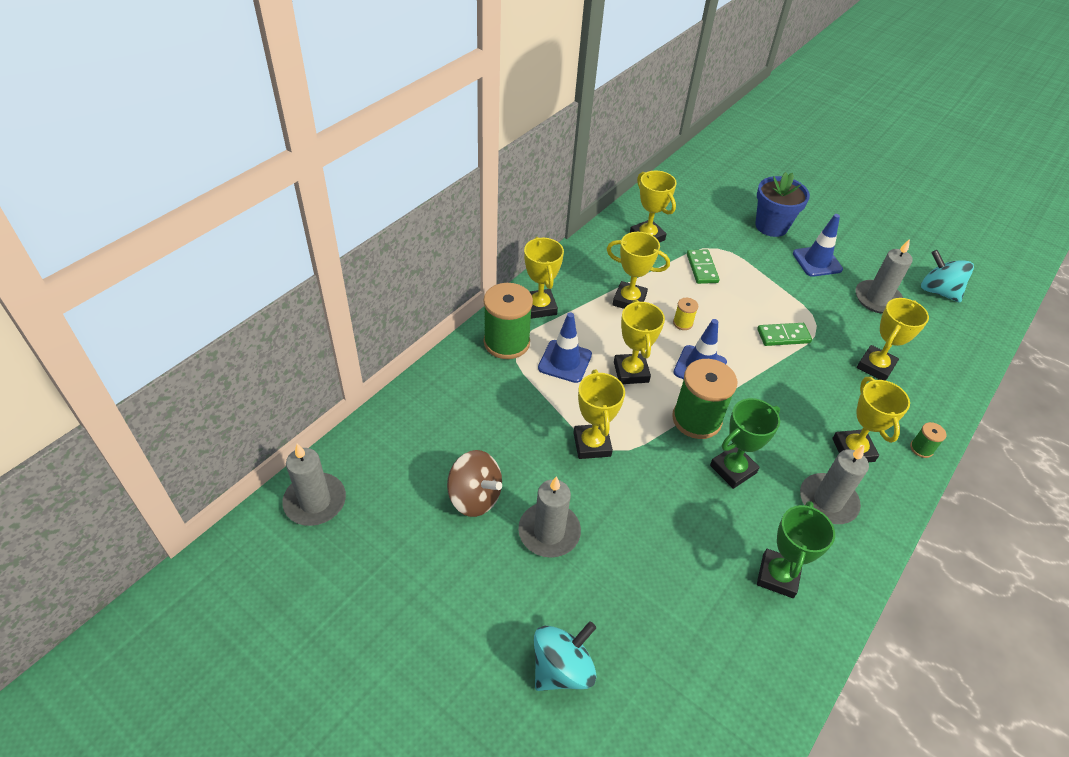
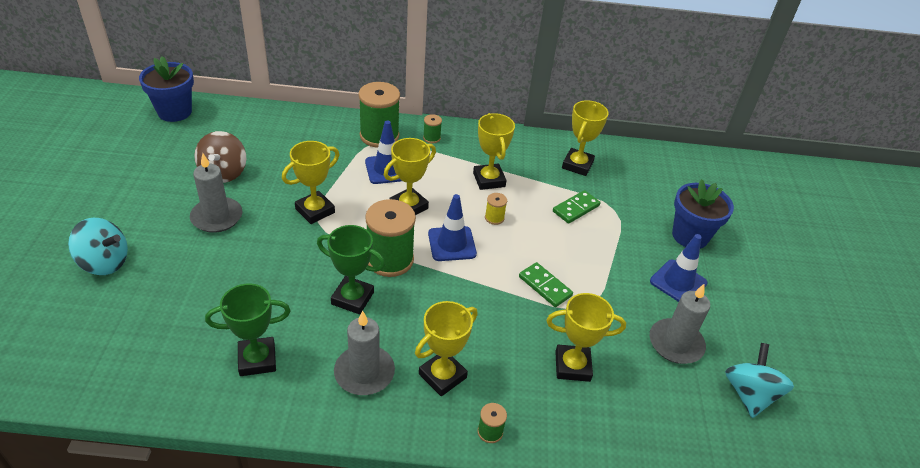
camera: 55 degrees right, 5 degrees down
(315, 501) = (174, 112): grey candle -> blue flower pot
(539, 307) = (431, 138): yellow trophy -> green spool

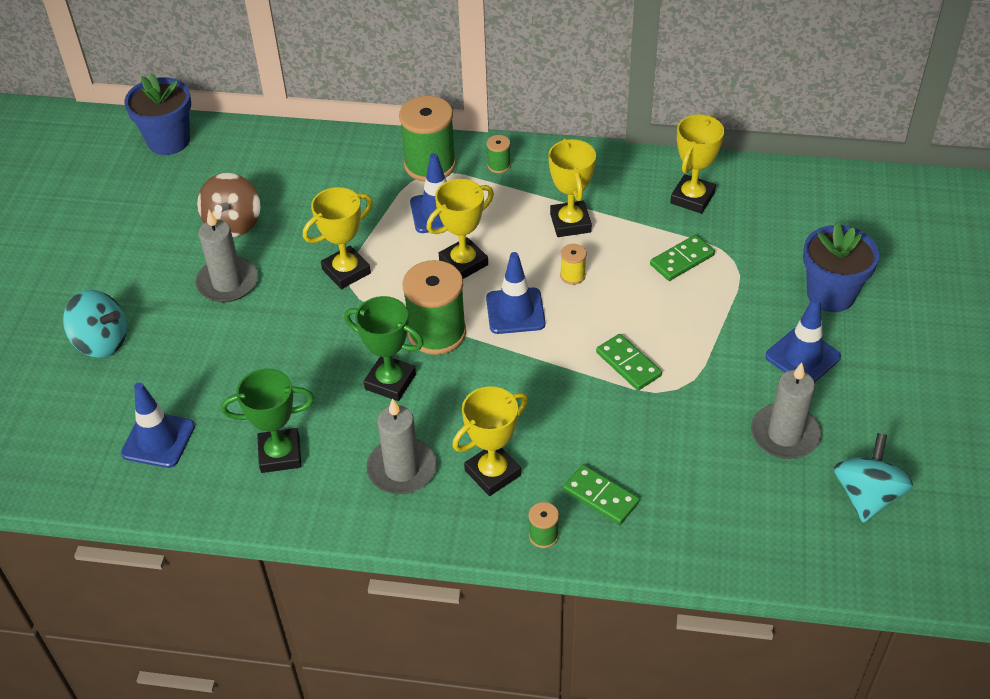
camera: 10 degrees right, 5 degrees up
(148, 347) = (158, 440): none -> blue traffic cone
(535, 396) = (600, 496): none -> green domino
(572, 366) = (650, 462): yellow trophy -> none

